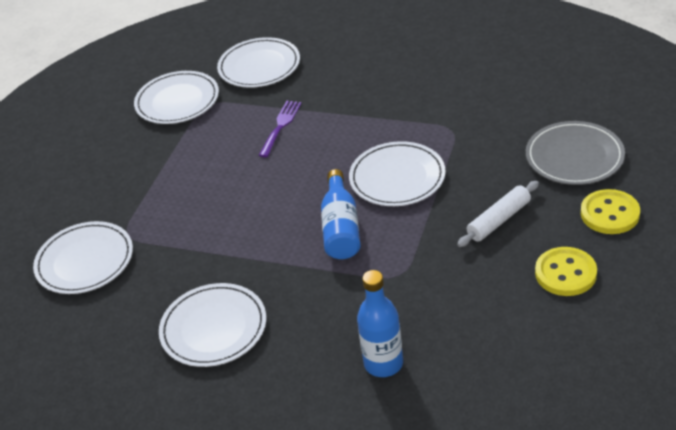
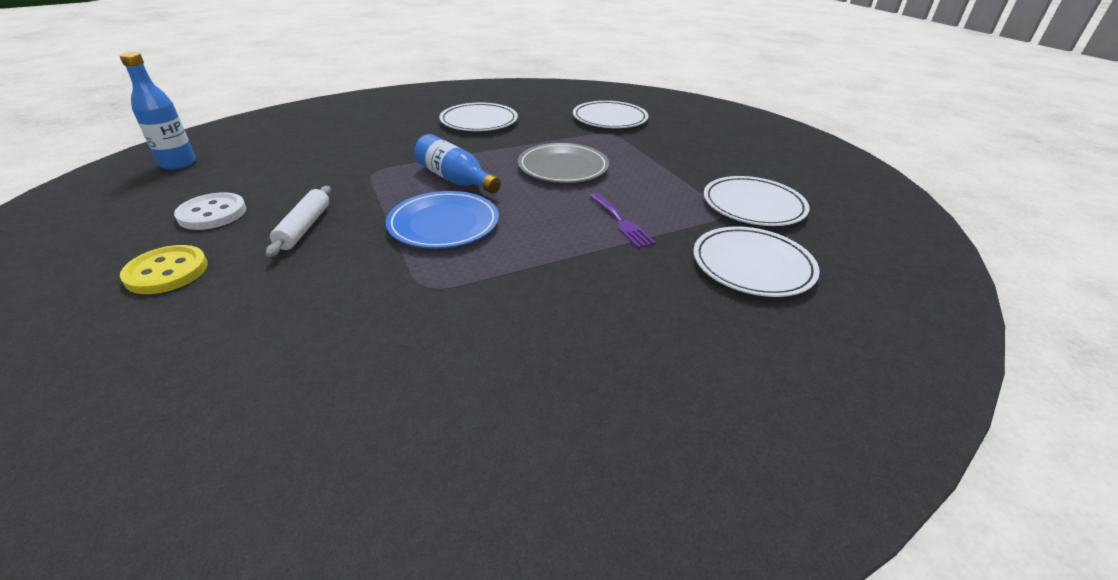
camera: 130 degrees right, 5 degrees down
(383, 363) = (345, 138): blue bottle -> blue bottle (178, 163)
(397, 178) = (444, 224): white plate -> blue plate
(565, 273) = (212, 213): yellow button -> white button
(574, 157) = (231, 316): grey plate -> grey plate (563, 167)

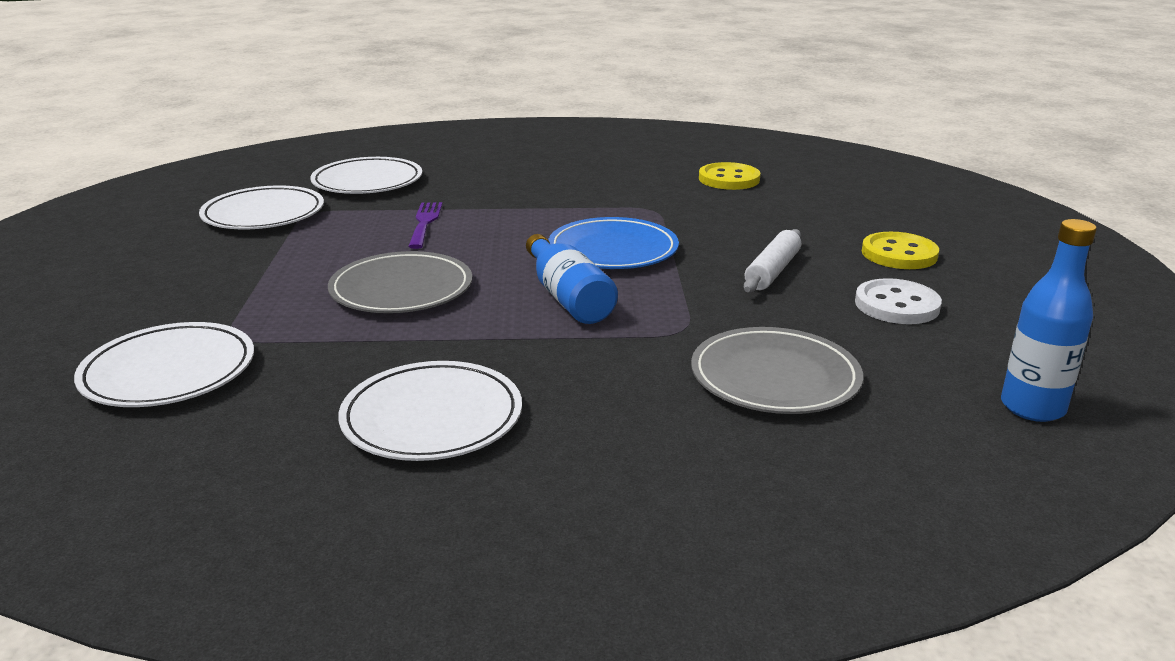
camera: 155 degrees left, 10 degrees down
(319, 157) = (774, 377): none -> grey plate
(334, 387) = (729, 179): none -> yellow button

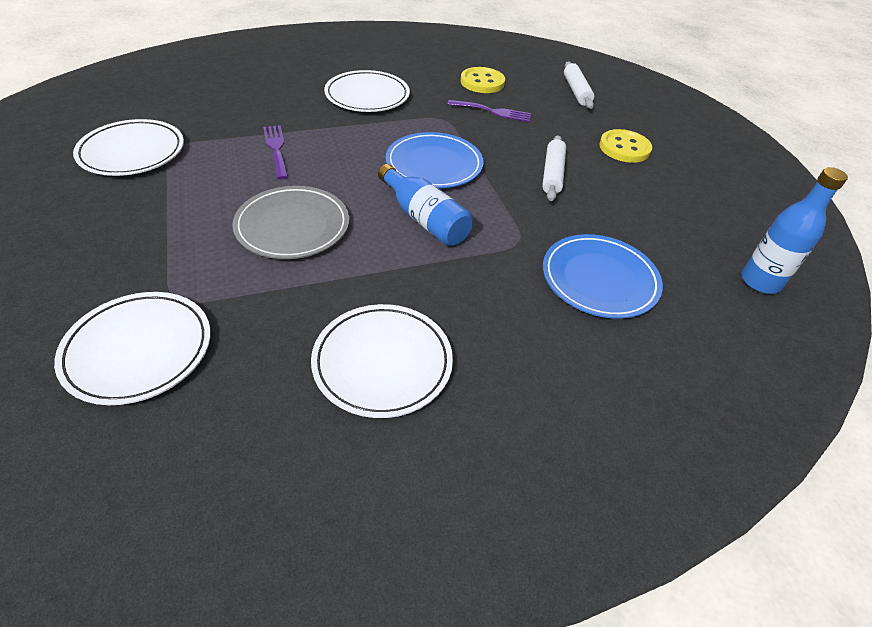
camera: 20 degrees left, 20 degrees up
(367, 181) = (205, 106): white plate -> white plate (367, 95)
(726, 207) = (493, 111): none -> purple fork
(774, 377) = (599, 279): grey plate -> blue plate
(862, 194) = (576, 91): none -> white rolling pin
(897, 305) = (644, 198): white button -> none

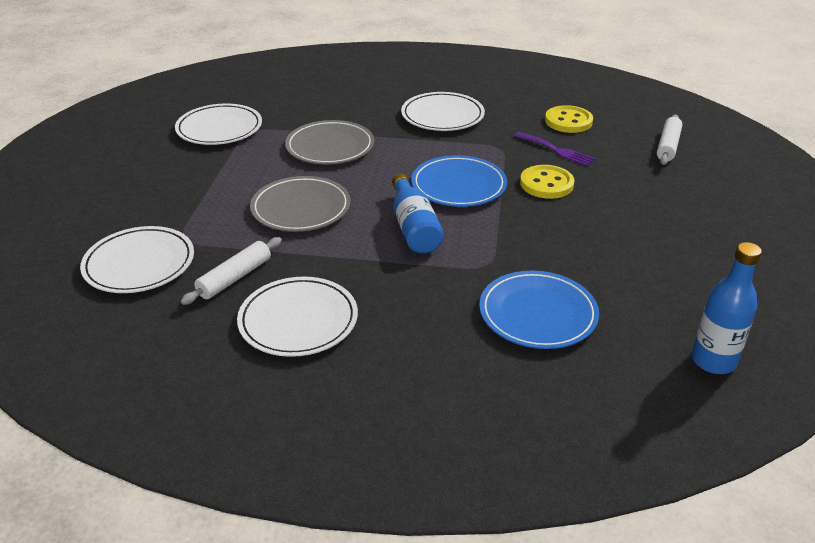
camera: 30 degrees right, 10 degrees down
(276, 149) = (330, 147): purple fork -> grey plate
(552, 174) = (570, 217): white rolling pin -> white rolling pin (235, 278)
(624, 148) = (673, 209): yellow button -> yellow button (546, 184)

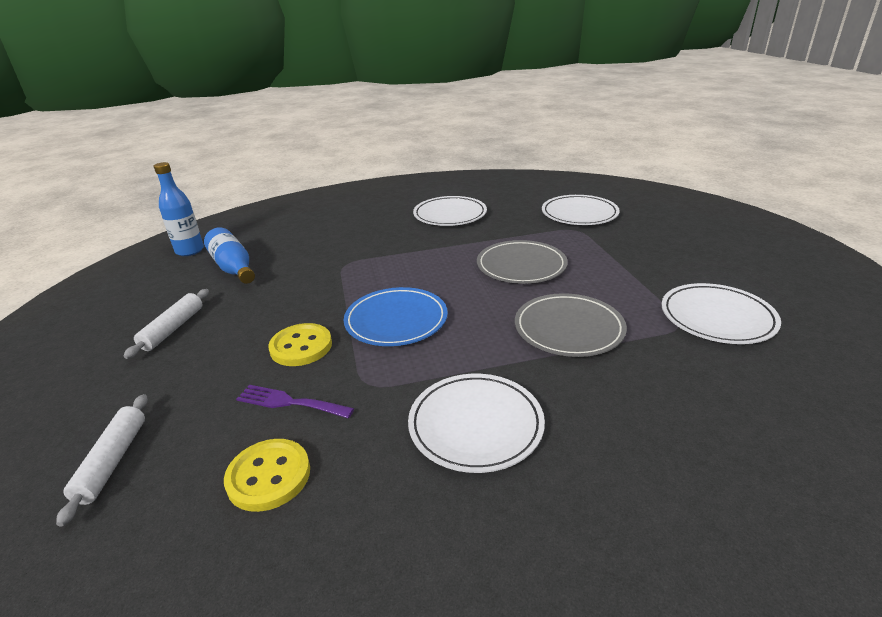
camera: 160 degrees right, 5 degrees down
(235, 278) = (511, 221): white rolling pin -> white rolling pin (173, 329)
(414, 227) = (415, 275): blue bottle -> blue bottle (233, 268)
(538, 314) = (302, 247): blue plate -> none

